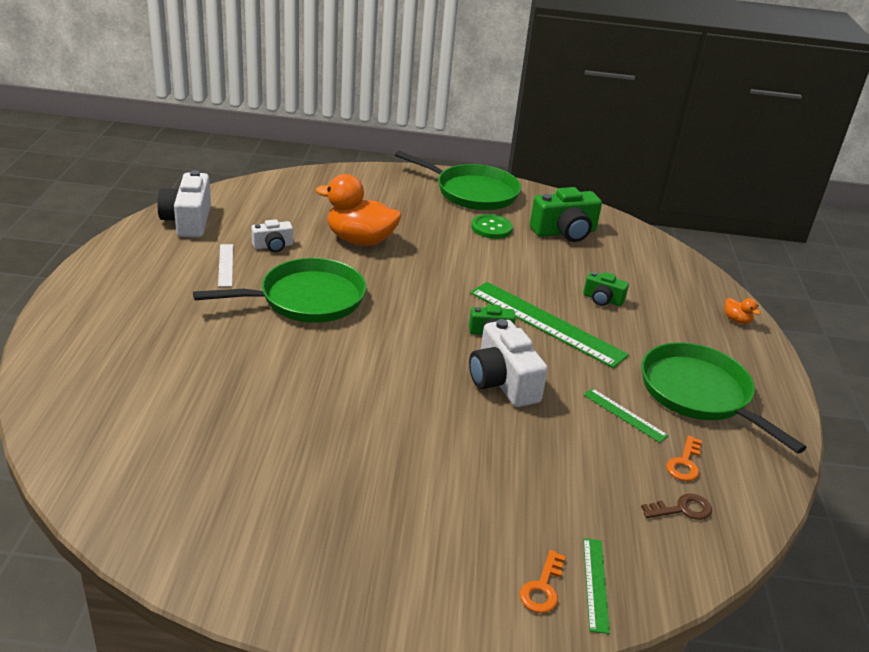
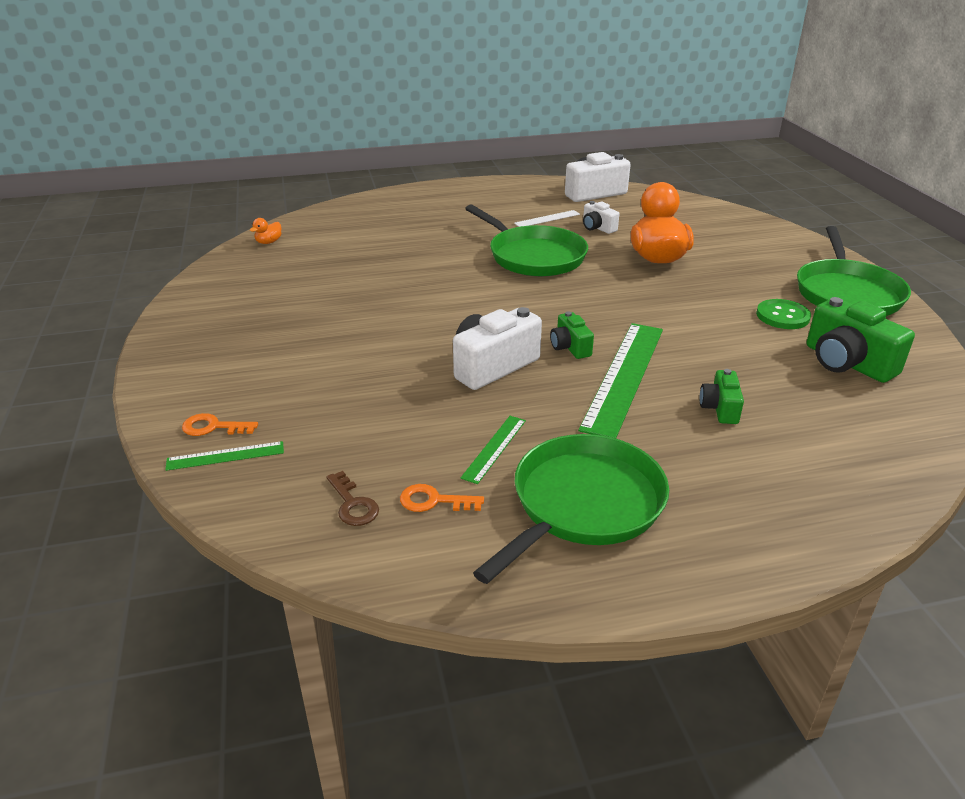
camera: 75 degrees right, 0 degrees up
(737, 320) = (807, 532): orange duck -> orange duck (268, 242)

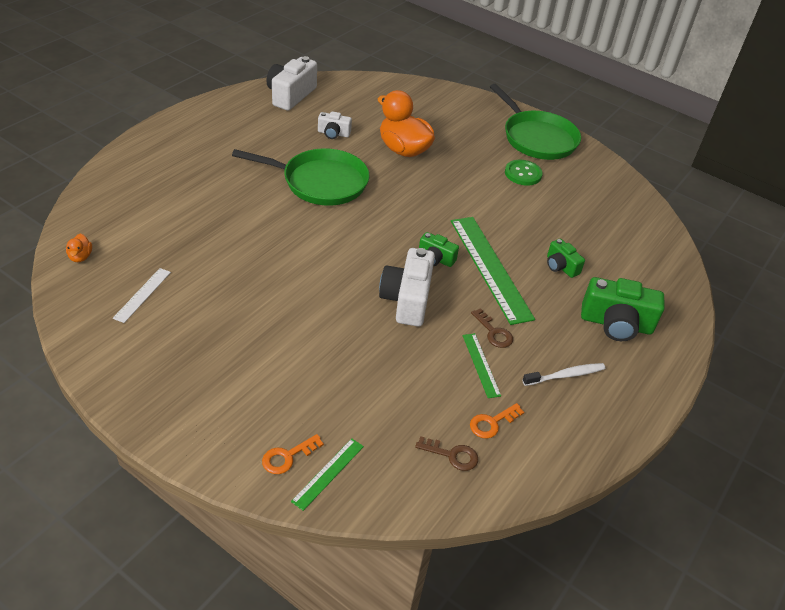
camera: 45 degrees left, 10 degrees up
(547, 219) = (287, 137): white ruler -> white ruler (142, 295)
(549, 429) = (493, 332): none -> brown key
(583, 504) = (565, 375): green pan -> white toothbrush
(847, 363) = (586, 198): green camera -> green camera (616, 324)

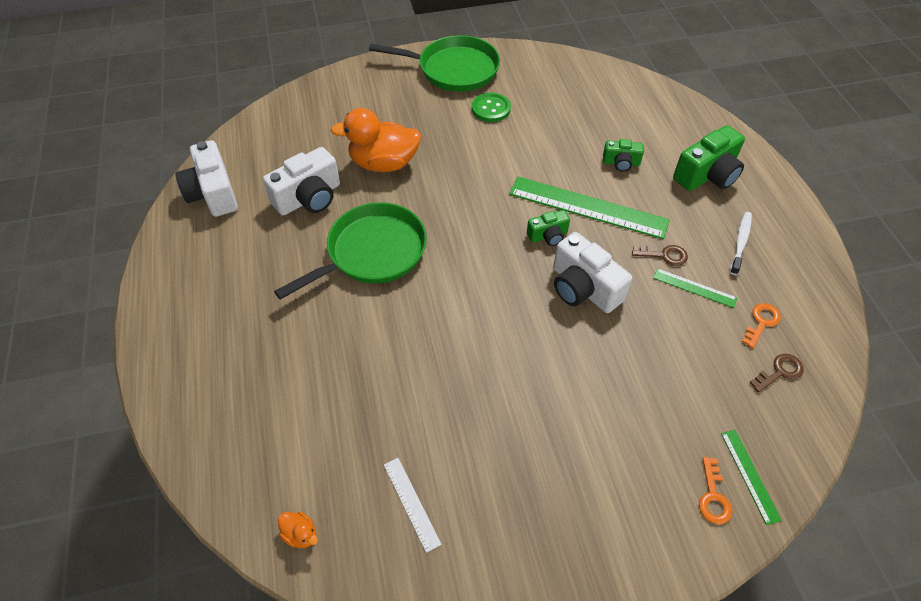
camera: 45 degrees left, 10 degrees up
(333, 133) = (309, 198): white camera -> white camera, size x1.81
(492, 423) = (761, 322): orange key -> orange key turned 150 degrees counterclockwise

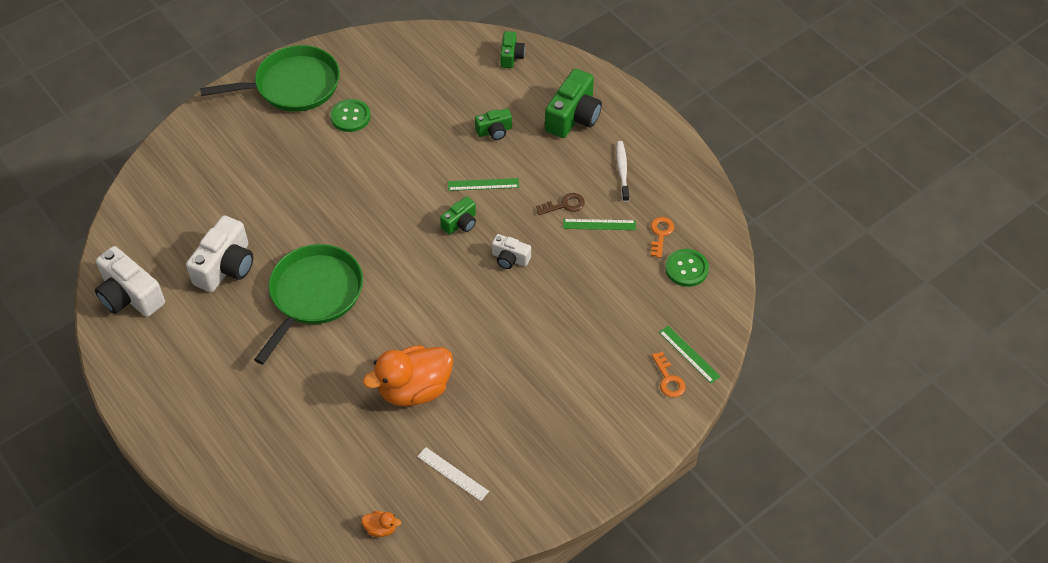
camera: 25 degrees left, 0 degrees up
(384, 163) = (277, 208): orange duck -> orange duck (414, 389)
(583, 288) = (510, 258): white camera -> white camera, size x0.55
(588, 207) = (483, 184): green ruler -> green ruler, size x0.47
(666, 104) = (511, 56): none -> green camera
(779, 372) = (686, 269): brown key -> green button

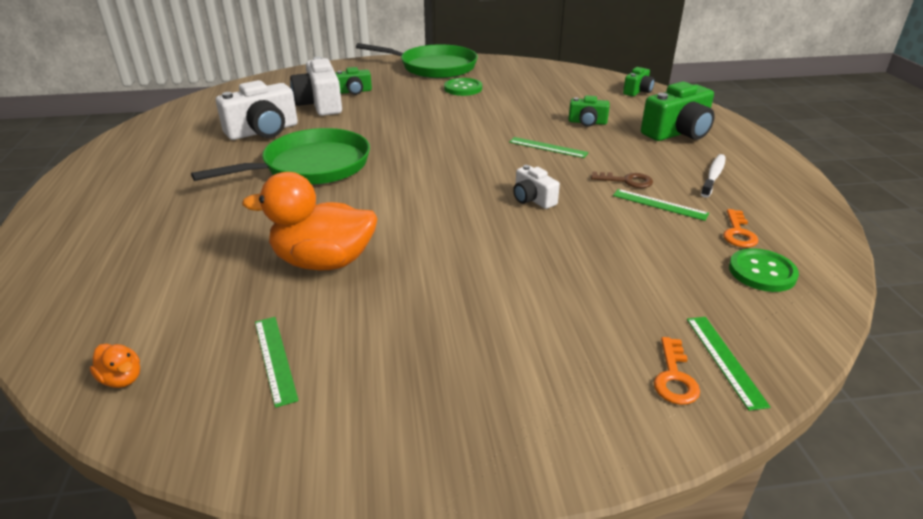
camera: 30 degrees right, 20 degrees down
(130, 296) = (170, 125): white camera -> white camera (320, 104)
(452, 474) = (275, 359): white ruler -> green ruler
(460, 223) = (501, 163): green camera -> green camera (354, 91)
(660, 234) = (738, 233): orange key -> orange key turned 150 degrees clockwise

